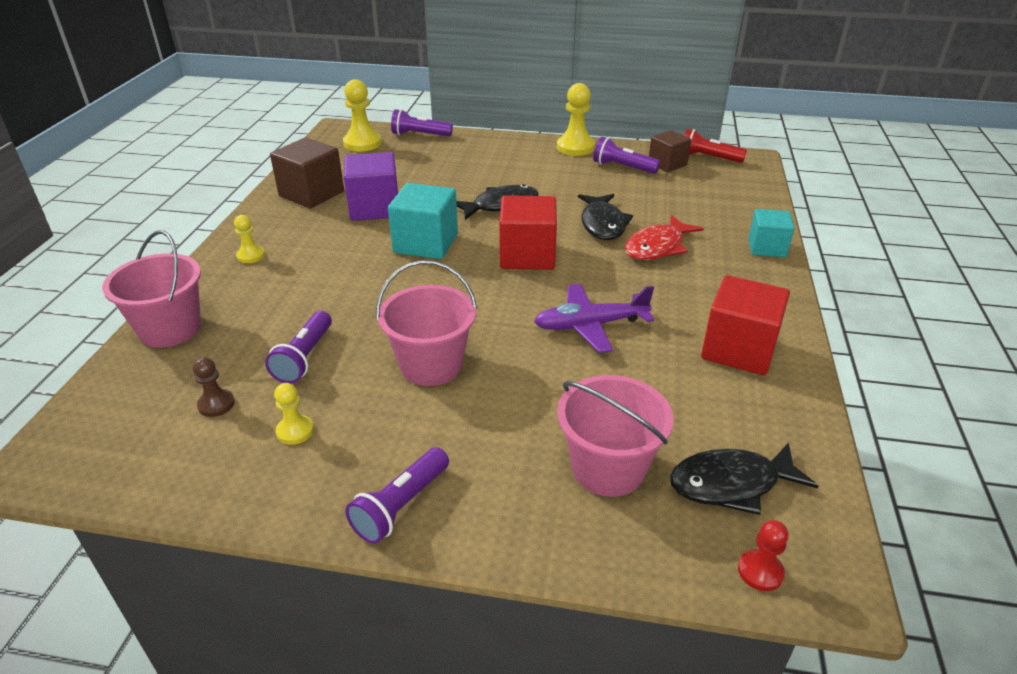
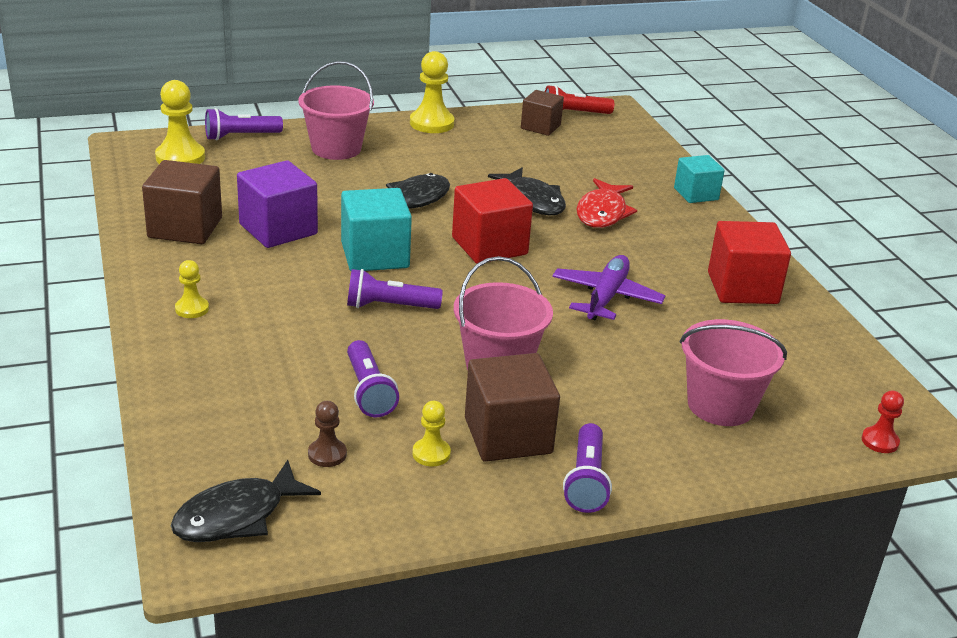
camera: 30 degrees left, 5 degrees down
(170, 329) = (190, 402): pink bucket -> pink bucket (336, 148)
(375, 434) = (508, 435): none -> brown cube
(590, 325) = (606, 297): purple plane -> purple plane turned 150 degrees clockwise
(622, 167) = (500, 138): purple flashlight -> purple flashlight (389, 306)
(731, 484) = (817, 390): black fish -> black fish (237, 516)

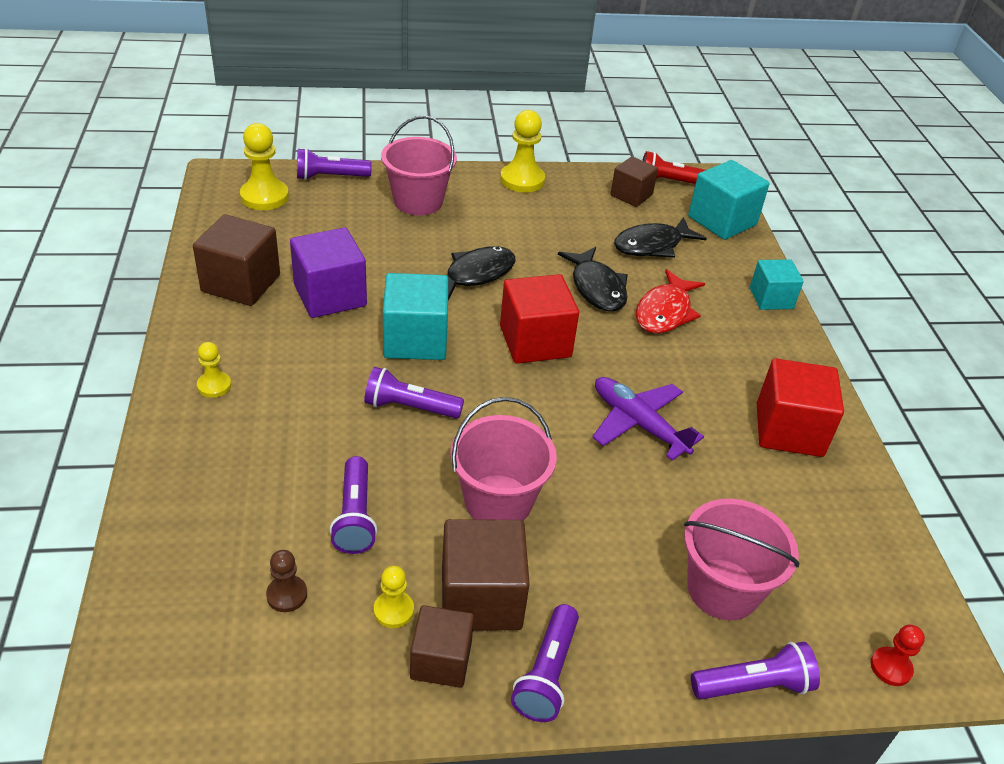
camera: 10 degrees right, 10 degrees up
(237, 516) = (170, 664): black fish -> black fish (652, 245)
(488, 483) = (441, 660): none -> brown cube
(606, 297) = (638, 424): purple plane -> purple plane turned 75 degrees counterclockwise
(632, 139) = (722, 221): none -> turquoise cube
(768, 467) = (753, 685): none -> purple flashlight

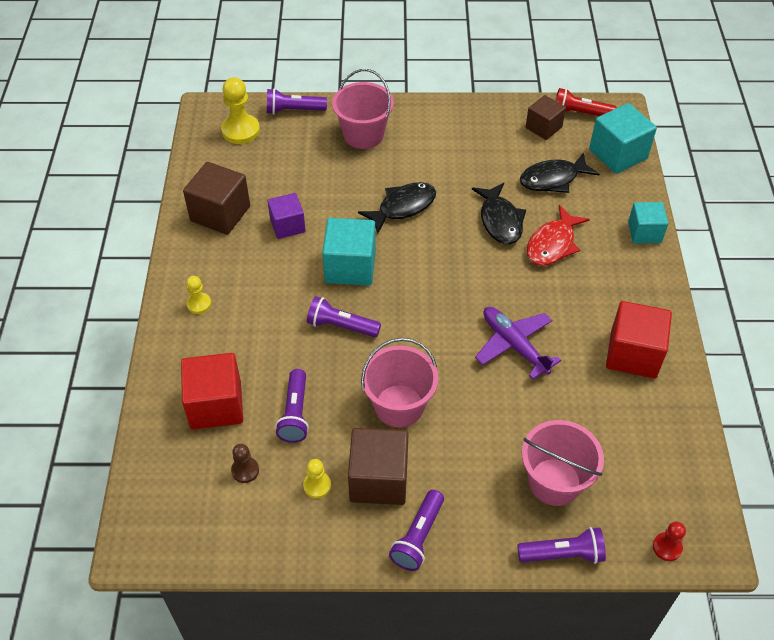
camera: 10 degrees right, 10 degrees up
(330, 295) = (287, 226): purple cube -> purple cube, size x0.65
(441, 660) = (346, 523): brown cube -> none
(522, 180) = (452, 112): yellow pawn -> none
(535, 341) = (443, 270): red cube -> red cube (216, 405)

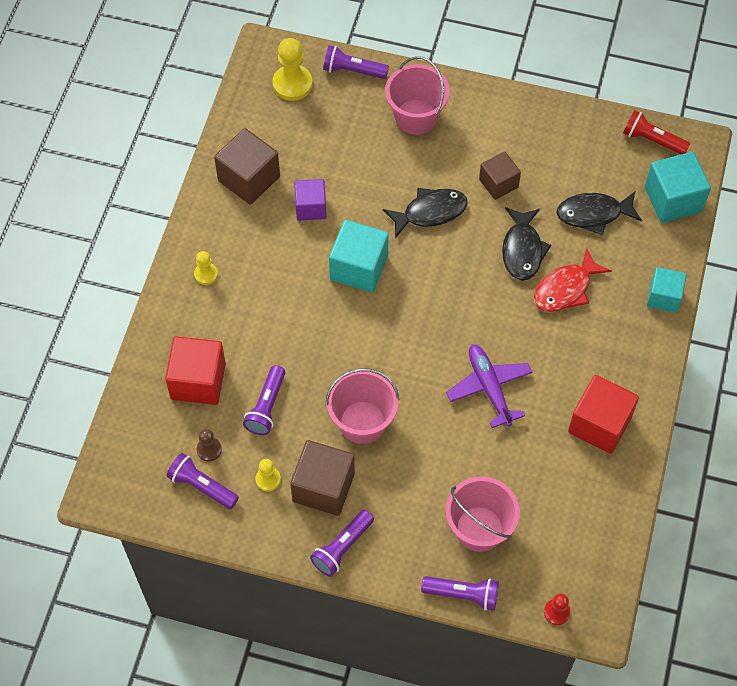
camera: 15 degrees right, 10 degrees up
(341, 326) = (332, 329): purple flashlight -> purple flashlight (202, 486)
(543, 127) = (606, 149): brown cube -> brown cube (498, 183)

